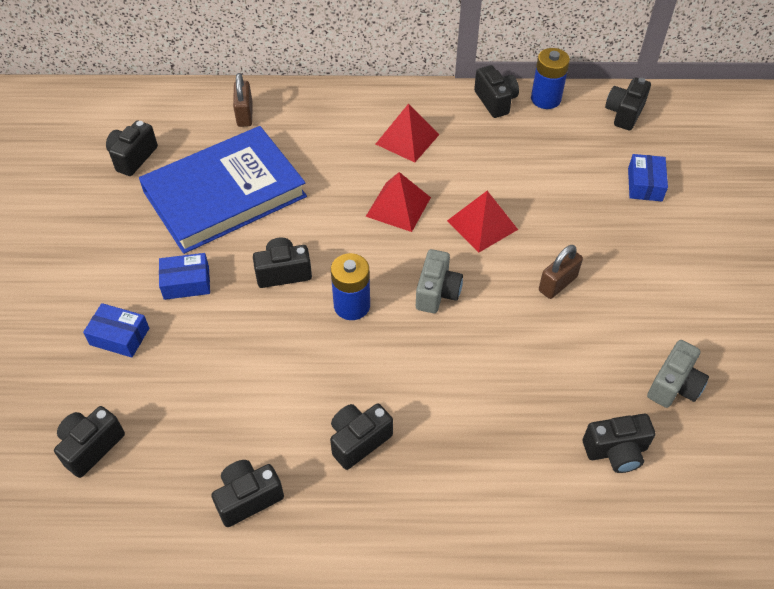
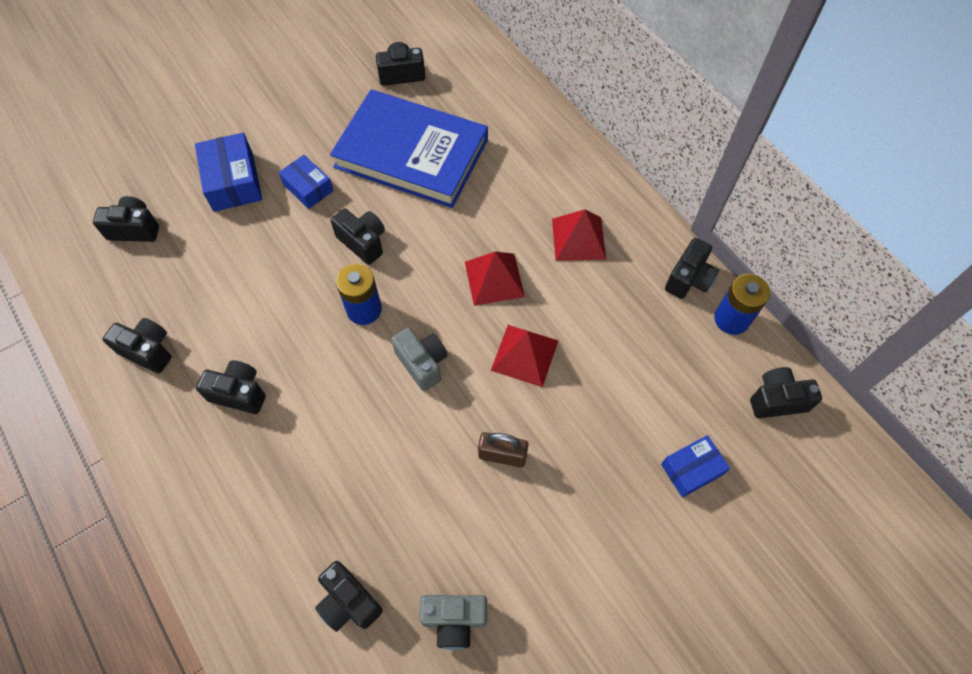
camera: 55 degrees right, 10 degrees up
(119, 336) = (233, 181): blue box -> blue box, size x1.52
(245, 114) = (506, 110): brown padlock -> none
(437, 292) = (422, 363): grey camera -> grey camera turned 105 degrees counterclockwise

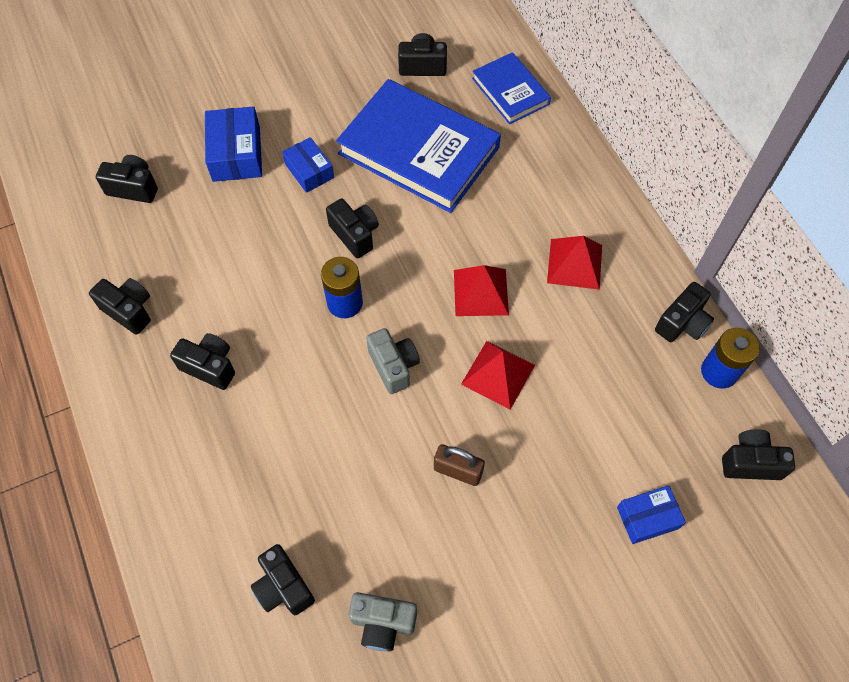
camera: 10 degrees right, 0 degrees up
(489, 86) = (510, 91): none -> blue book

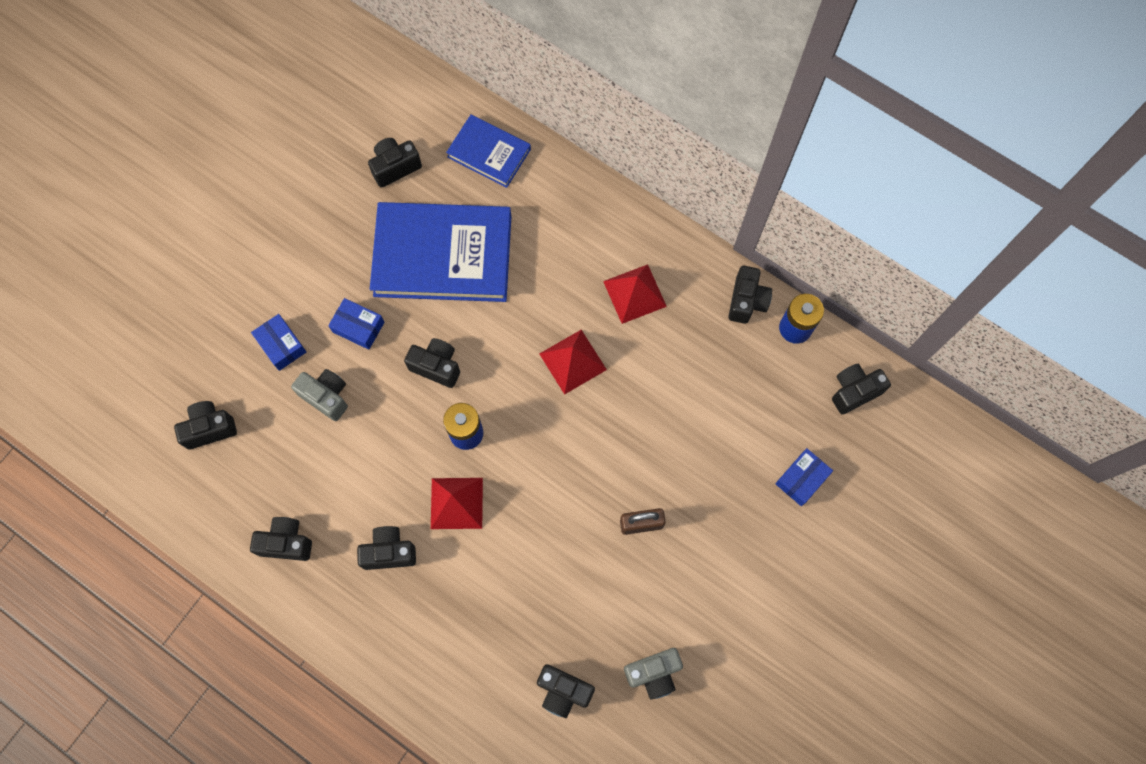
camera: 30 degrees left, 10 degrees up
(236, 154) = (281, 345): blue box -> blue box, size x0.66
(393, 366) = (540, 466): grey camera -> grey camera (326, 396)
(498, 374) = (627, 426): red pyramid -> red pyramid (456, 503)

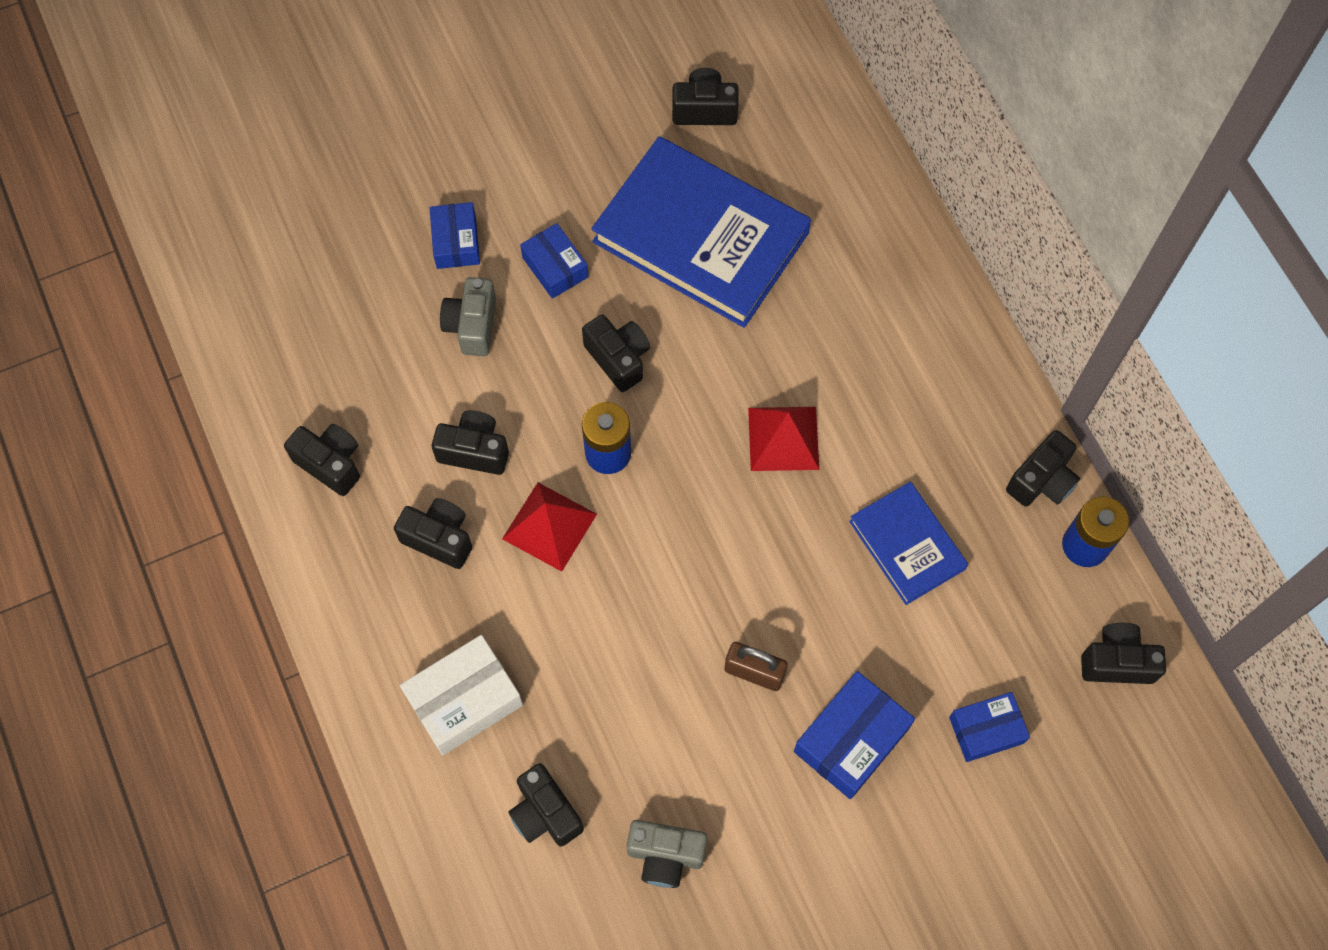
camera: 30 degrees right, 5 degrees down
(209, 428) = (322, 292): black camera -> black camera (474, 451)
(326, 396) = (472, 325): grey camera -> grey camera turned 150 degrees counterclockwise
(469, 649) = (464, 700): none -> white box
(489, 153) = (825, 148): blue book -> blue book (907, 545)
(634, 294) = (906, 399): red pyramid -> none
(725, 532) = (851, 740): none -> blue box

